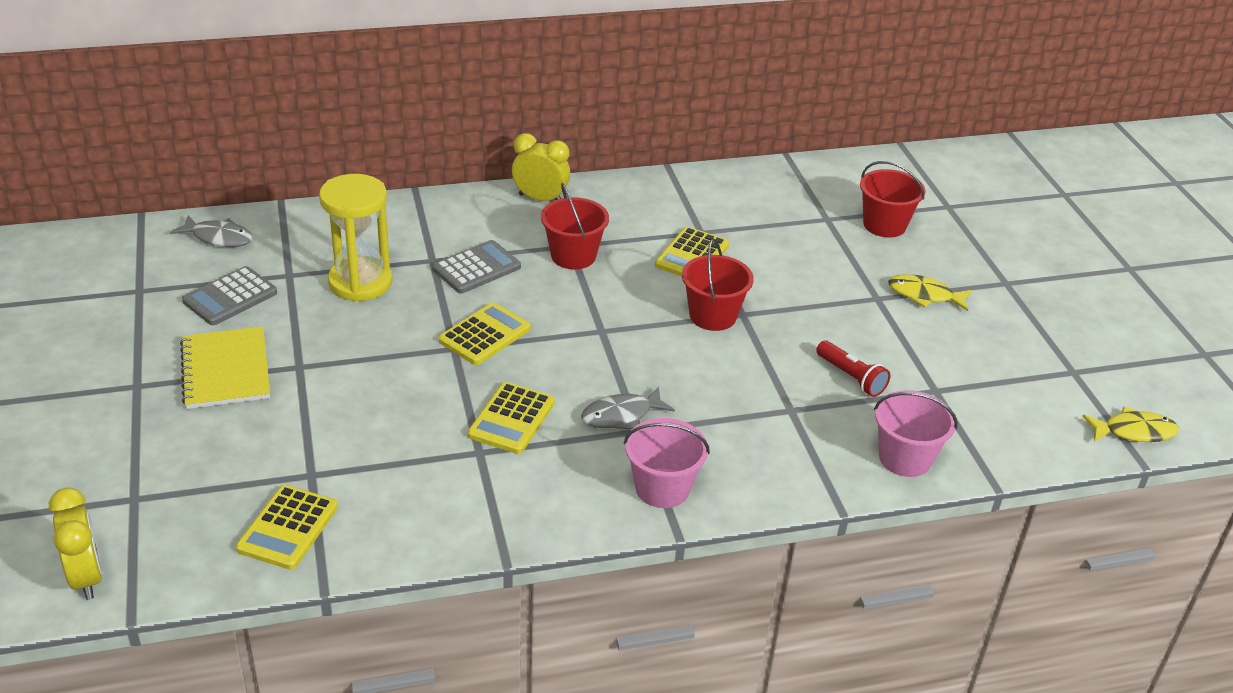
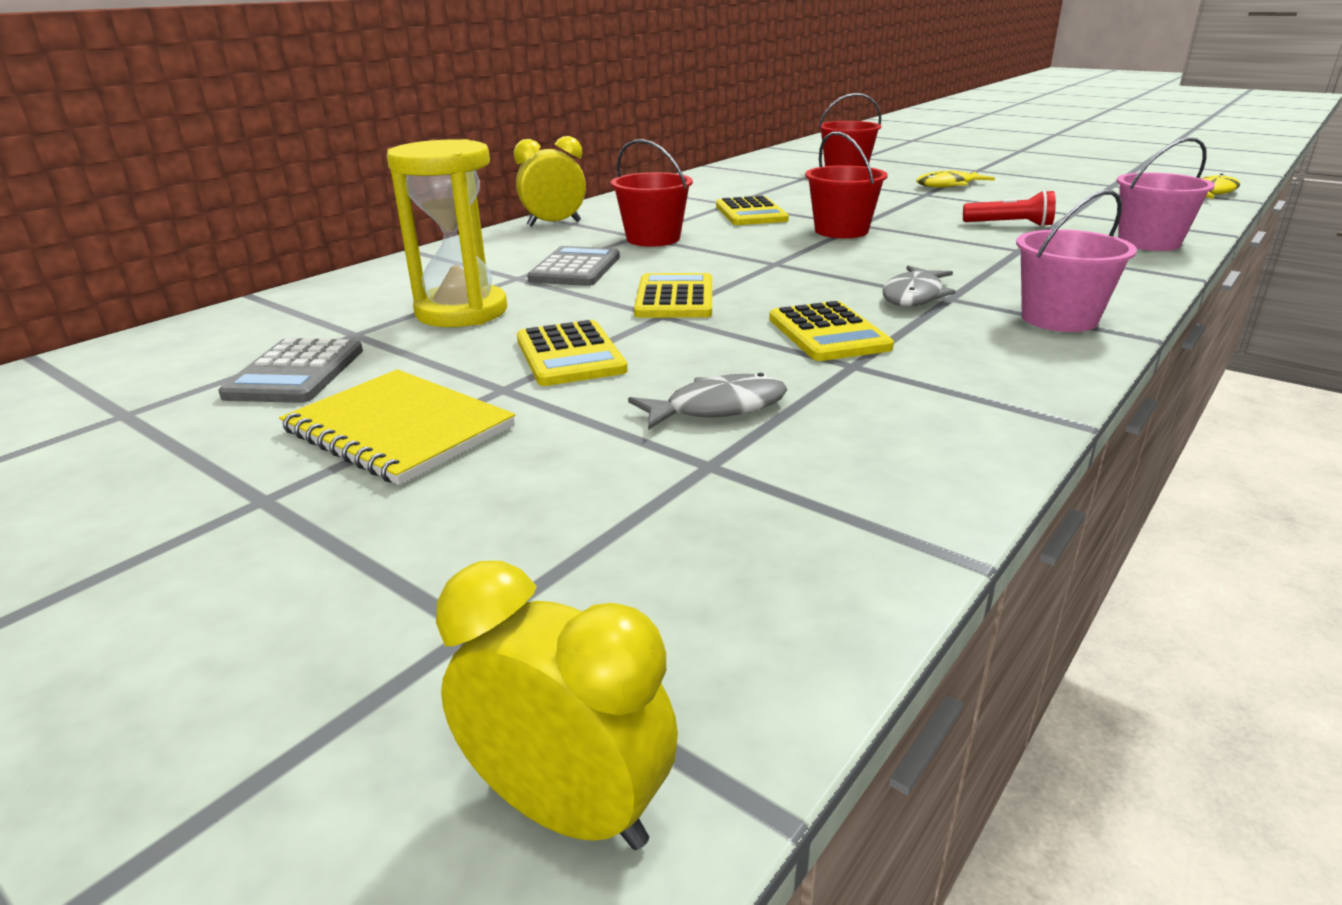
camera: 35 degrees left, 10 degrees down
(218, 238) = (198, 339): grey fish -> grey fish (718, 408)
(288, 528) = (790, 528): yellow calculator -> yellow calculator (570, 355)

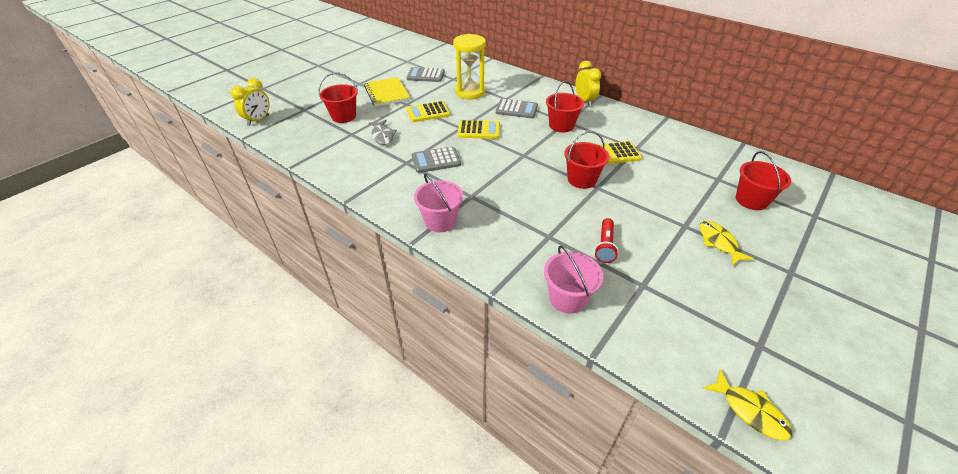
camera: 90 degrees right, 15 degrees up
(399, 429) = (387, 93): yellow notebook -> yellow notebook turned 60 degrees counterclockwise
(571, 498) = (343, 116): none -> red bucket
(828, 333) = (436, 160): yellow calculator -> grey calculator
(914, 296) = (474, 187): grey fish -> none

